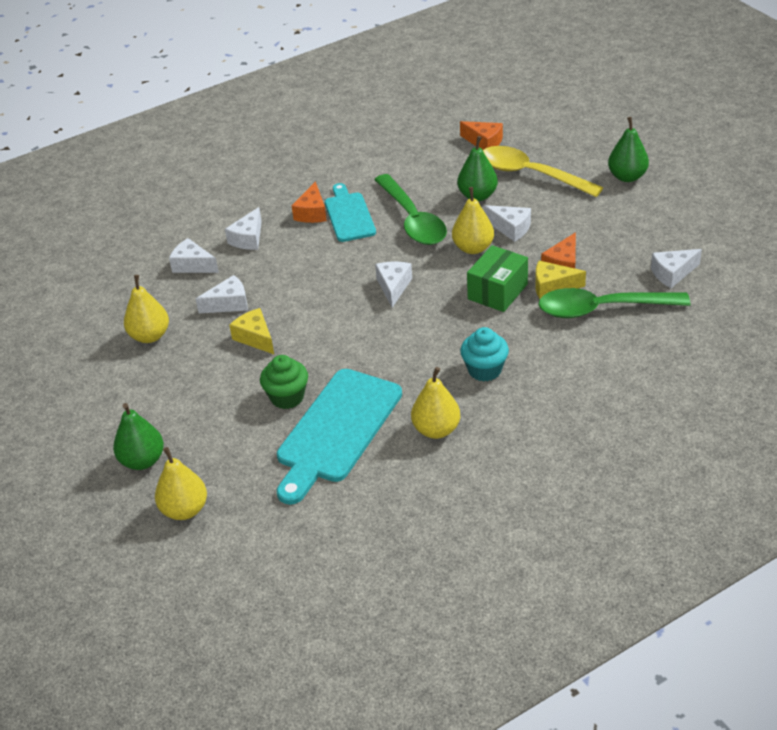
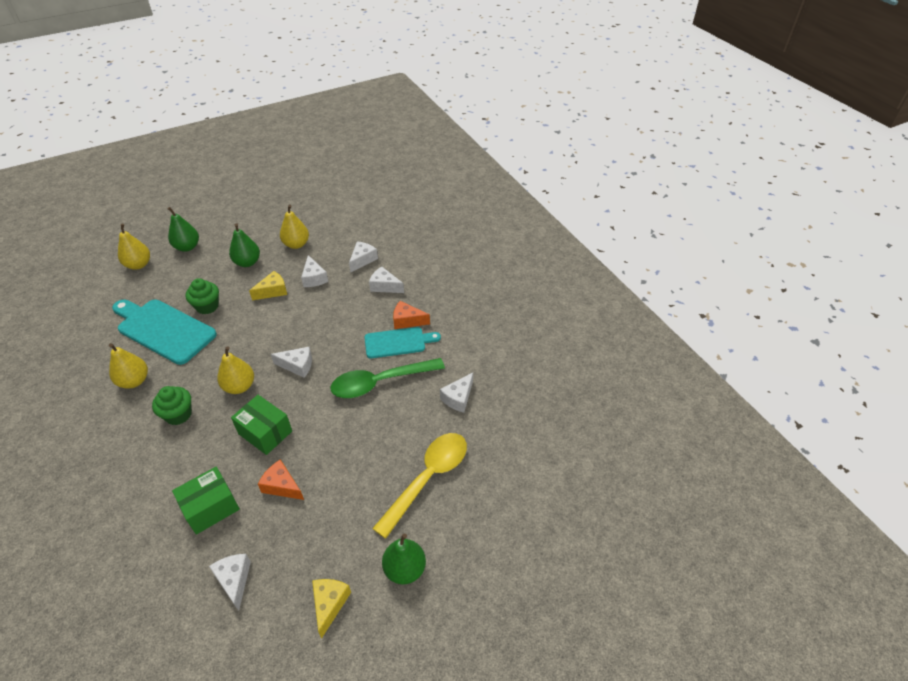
camera: 90 degrees right, 5 degrees up
(473, 248) = (328, 421): yellow pear -> yellow pear (239, 386)
(477, 196) = (403, 431): green pear -> green pear (247, 262)
(484, 142) = (489, 445): orange cheese -> none
(484, 370) = (178, 414): turquoise cupcake -> green cupcake
(511, 228) = (347, 452): white cheese -> white cheese (458, 398)
(552, 286) = (255, 473): yellow cheese -> yellow cheese (329, 604)
(601, 309) = (211, 507): green spoon -> green box

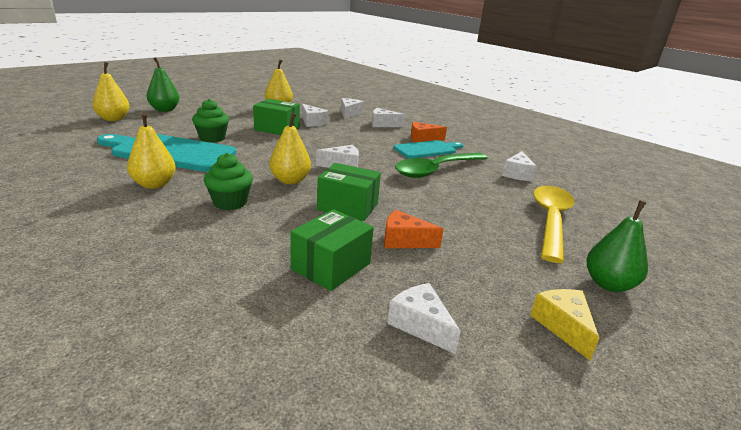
camera: 20 degrees left, 20 degrees down
(247, 262) = (237, 116): green pear -> none
(273, 291) = (277, 129): yellow cheese -> green box

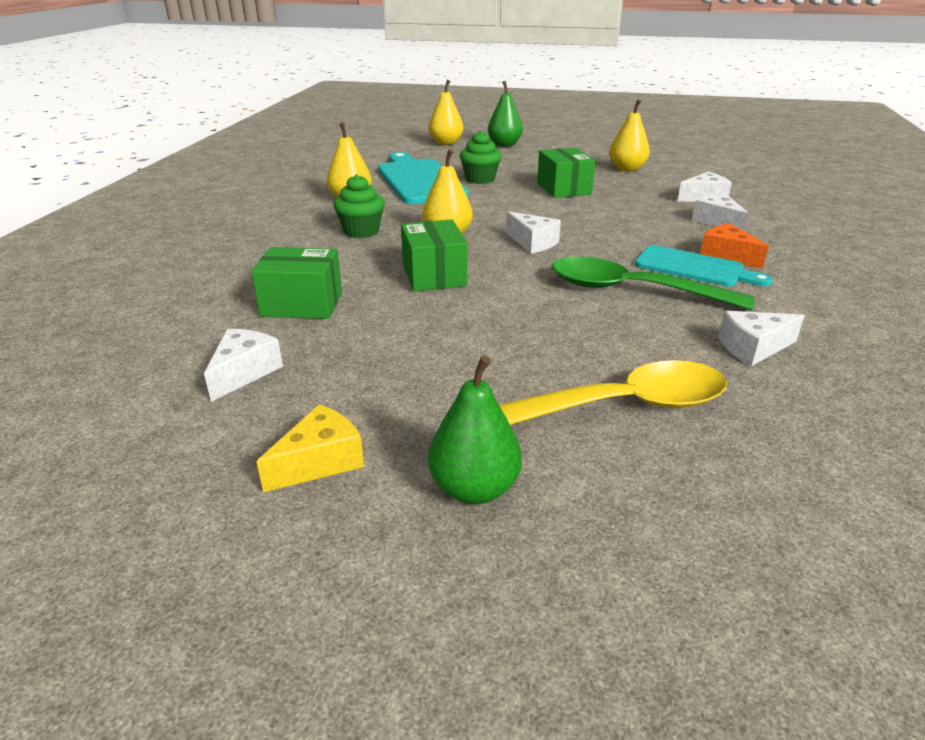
camera: 60 degrees right, 5 degrees up
(312, 122) = (624, 193): white cheese -> none
(404, 240) = (400, 322): orange cheese -> none

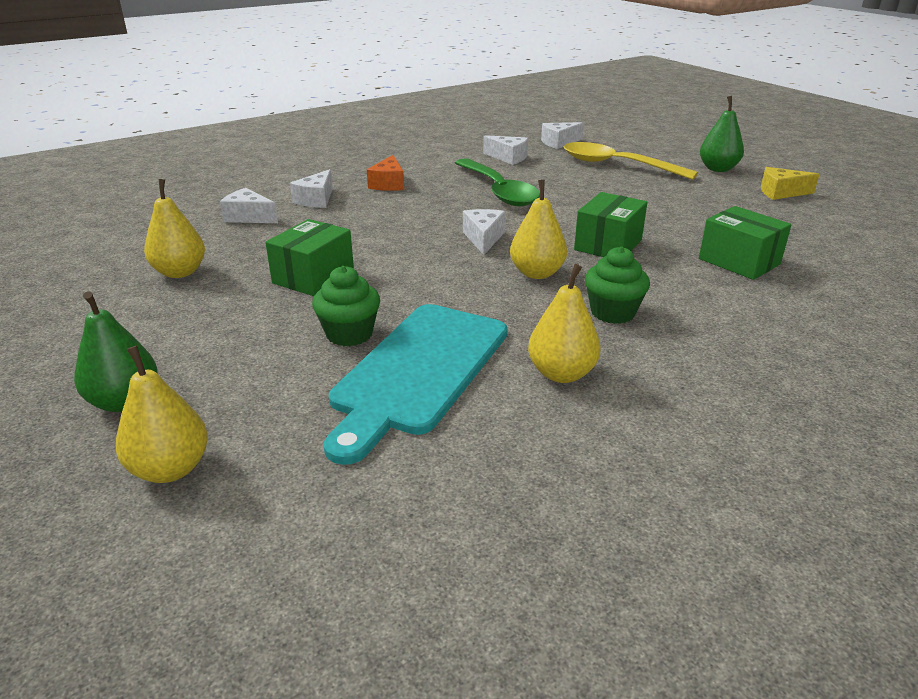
camera: 135 degrees left, 0 degrees up
(244, 372) = (807, 235): white cheese -> white cheese (559, 143)
(694, 268) = (428, 186): turquoise cutting board -> none

